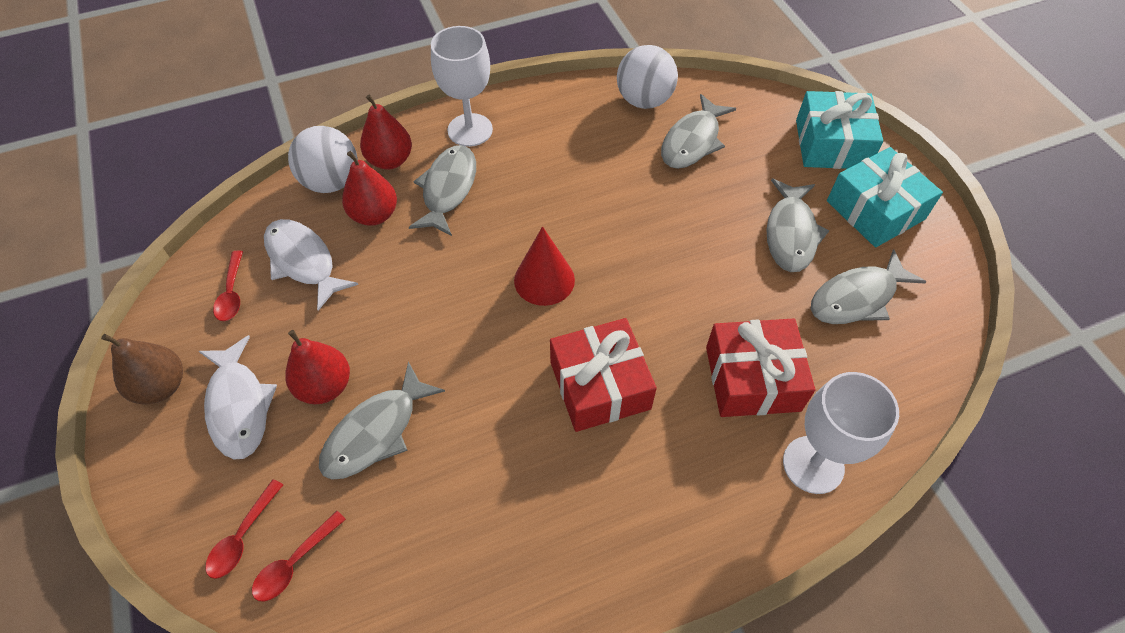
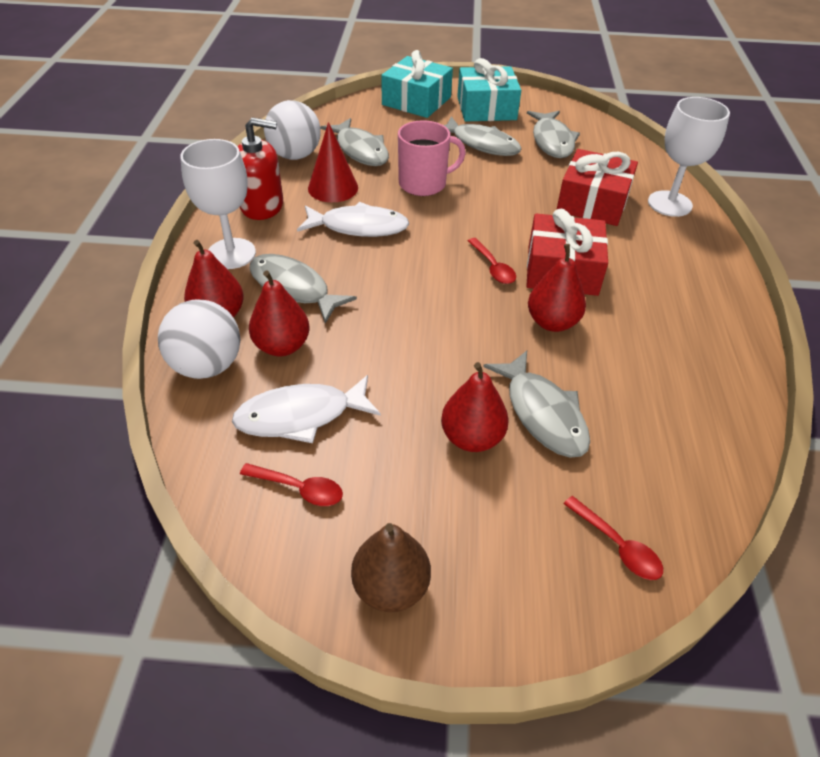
camera: 65 degrees left, 10 degrees down
(239, 406) = (459, 515): white fish -> white fish (359, 227)
(294, 563) = (659, 509): red spoon -> red spoon (493, 267)
(508, 401) = (552, 322): none -> red pear
(544, 280) = (442, 265): red cone -> red cone (333, 188)
(548, 116) = (262, 206): none -> red soap dispenser
(671, 214) = (424, 184): none -> pink mug

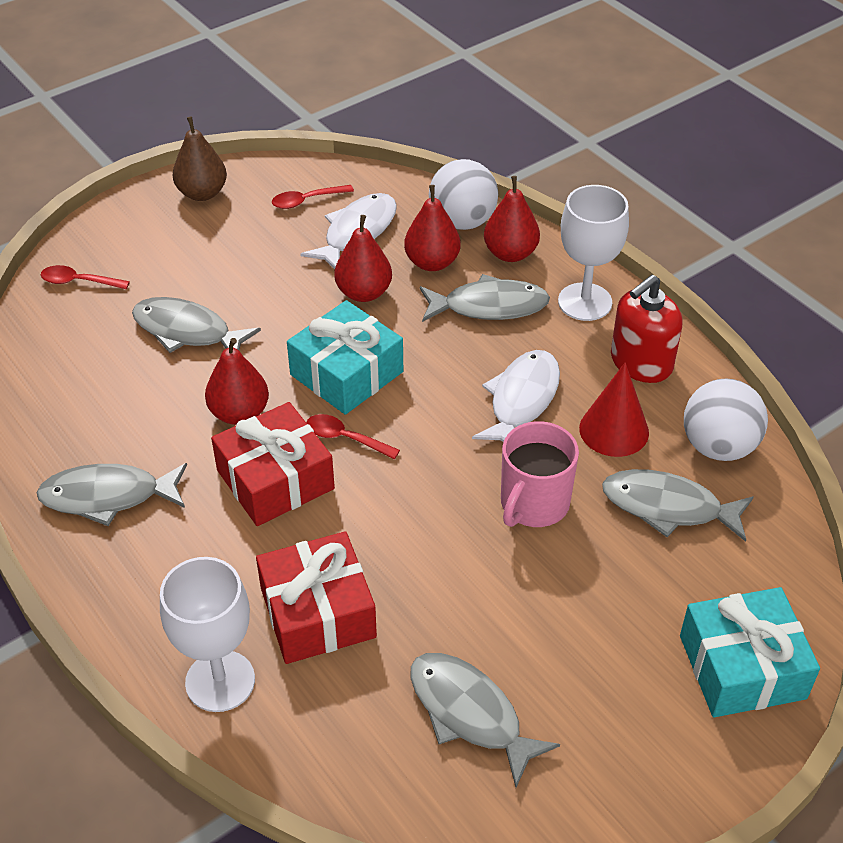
camera: 140 degrees right, 0 degrees up
(359, 227) = (521, 400): white fish -> white fish turned 150 degrees clockwise
(472, 437) = (226, 286): red pear -> red pear (364, 293)
(482, 144) = (550, 631): grey fish -> grey fish (108, 496)
(486, 108) = (634, 729): turquoise gift -> turquoise gift (346, 373)

